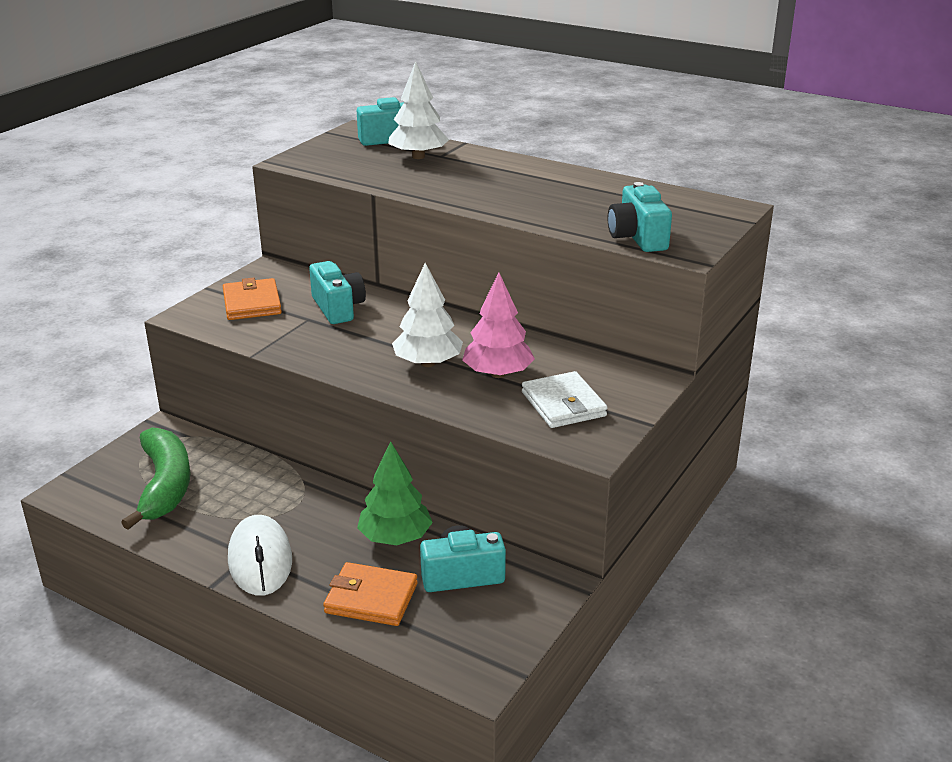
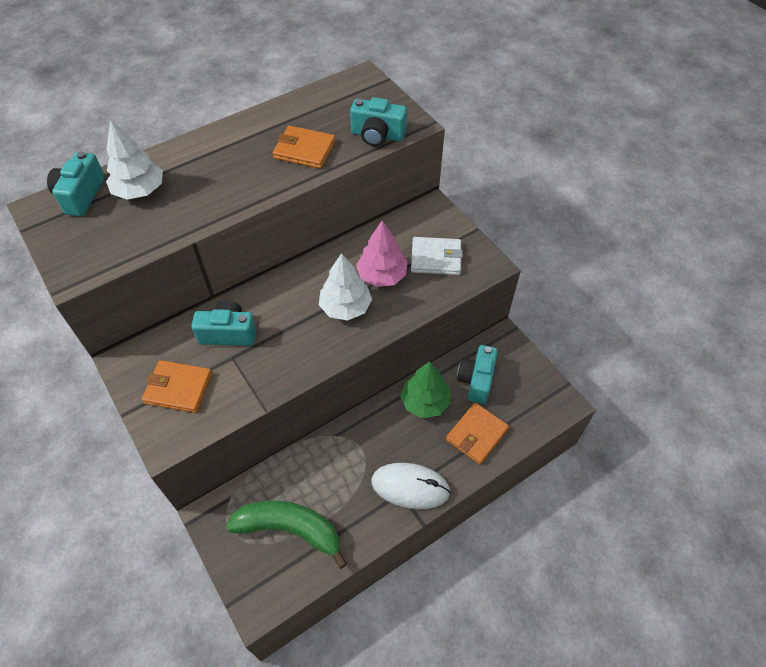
camera: 65 degrees left, 25 degrees up
(563, 208) = (304, 150): none -> orange wallet

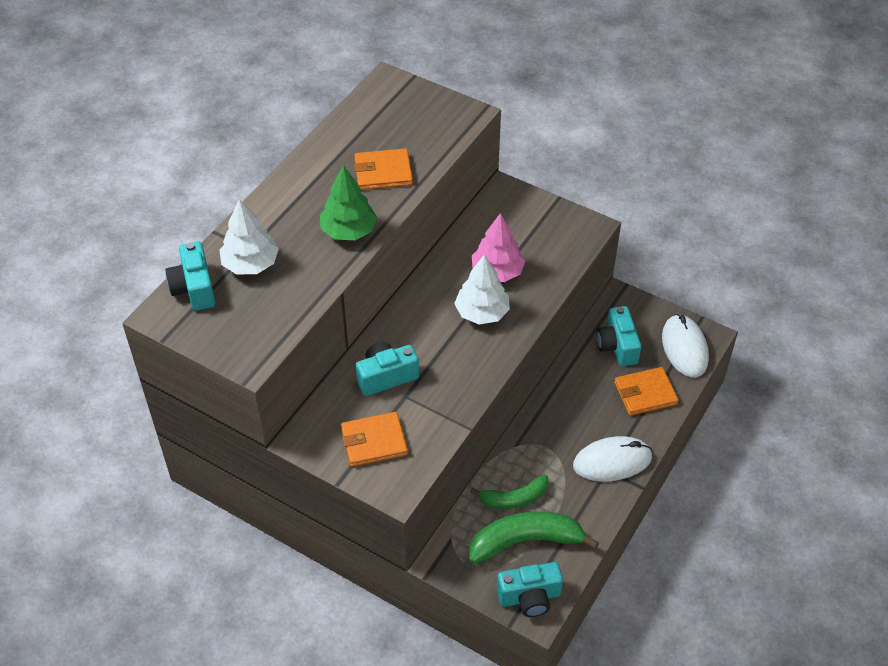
camera: 25 degrees left, 5 degrees down
(305, 484) = (514, 498): none -> green banana
(377, 135) = (443, 136): turquoise camera -> turquoise camera (529, 597)
(425, 402) = (581, 383): green tree -> green tree (348, 231)
(436, 258) = (537, 238): white wallet -> none
(476, 434) = (645, 393): orange wallet -> orange wallet turned 60 degrees clockwise
(536, 406) = (684, 348): none -> white mouse

